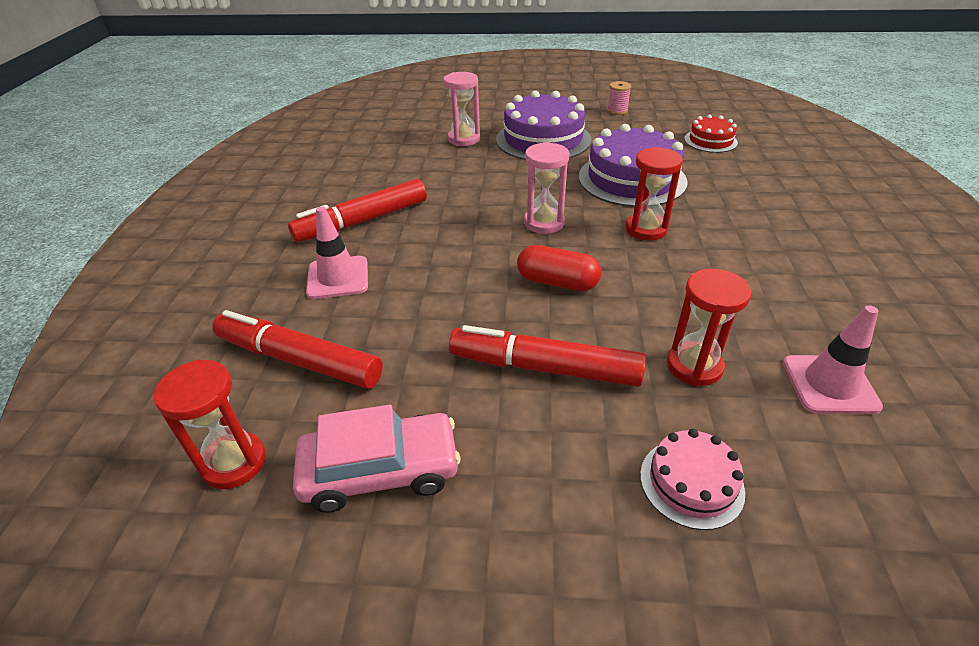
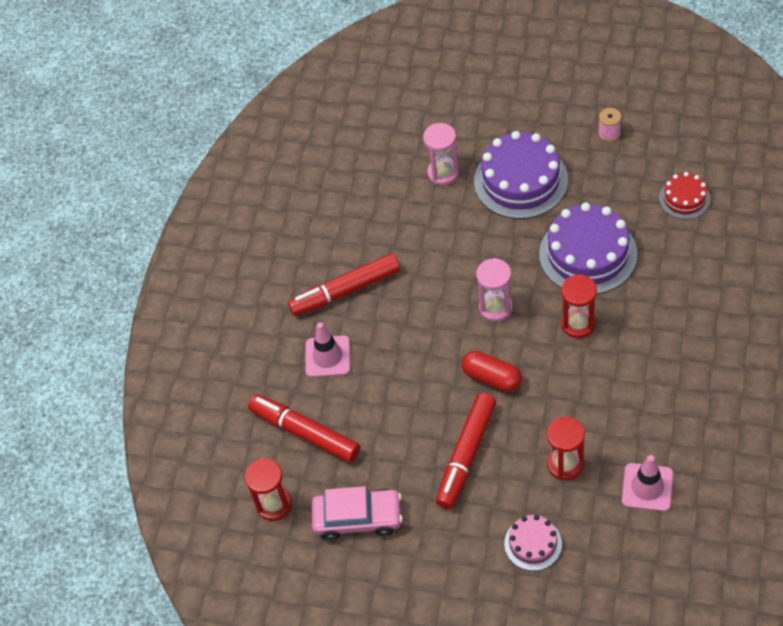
camera: 15 degrees right, 15 degrees up
(544, 367) = (466, 455): red marker -> red marker turned 90 degrees counterclockwise

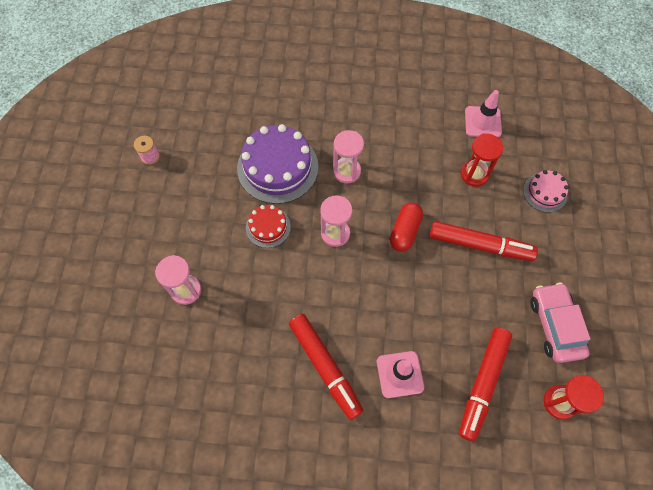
camera: 105 degrees left, 10 degrees up
(520, 181) = (198, 222): purple cake -> none
(578, 324) = (347, 171): red hourglass -> pink hourglass
(684, 198) = (222, 102): red cake -> red cake (268, 227)

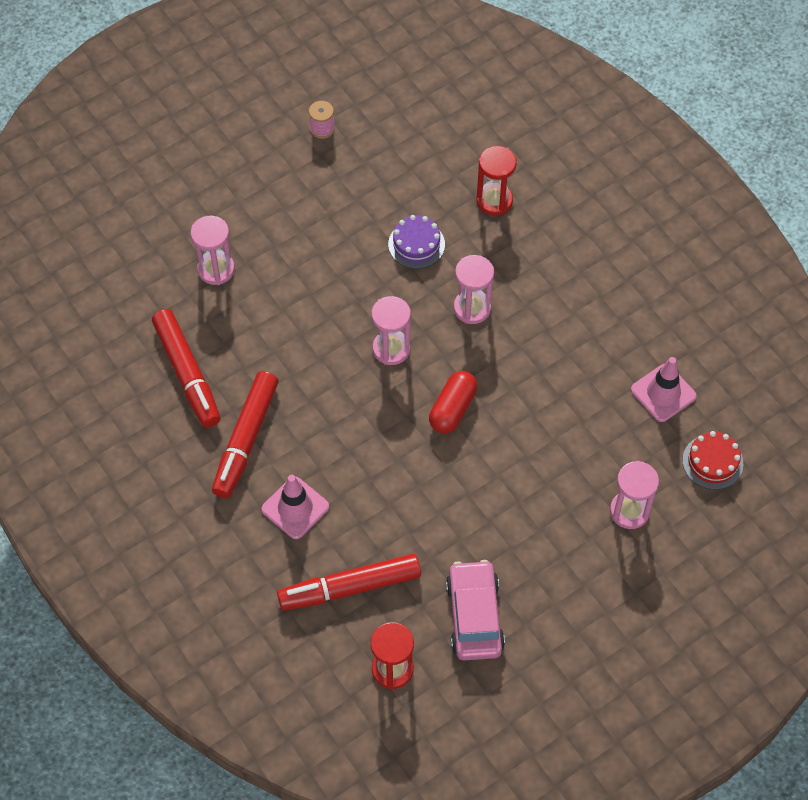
camera: 50 degrees right, 5 degrees down
(268, 227) = (343, 286): red cake -> red cake (712, 462)
(277, 167) = (416, 244): purple cake -> purple cake, size x0.53
(405, 231) = (452, 409): red capsule -> red capsule turned 45 degrees counterclockwise
(474, 174) = (585, 428): red hourglass -> red hourglass (494, 200)
(480, 245) = (502, 488): red marker -> red marker (187, 374)
(545, 192) = (629, 511): pink cake -> pink hourglass
(555, 325) = (474, 616): pink car -> pink car turned 45 degrees counterclockwise

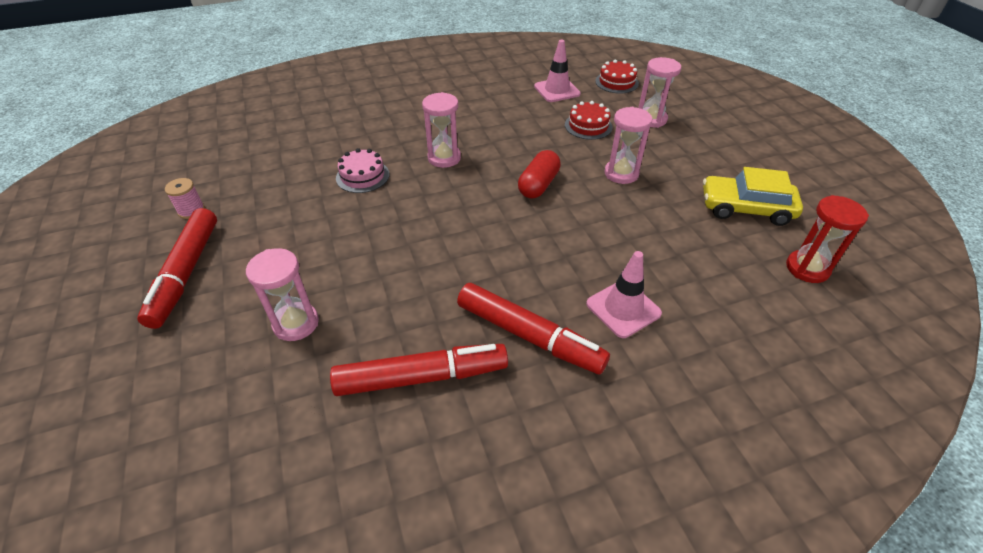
camera: 75 degrees left, 15 degrees down
(350, 587) = (719, 283): red marker -> red marker (185, 273)
(391, 349) = (462, 209): pink hourglass -> pink hourglass (621, 173)
(416, 244) = (362, 176): purple cake -> pink cake
(452, 409) = (538, 185): red capsule -> red capsule turned 75 degrees clockwise
(474, 616) = (745, 208): pink car -> yellow car
(494, 200) = (349, 130): red hourglass -> none
(588, 441) = (588, 126): none -> red cake

